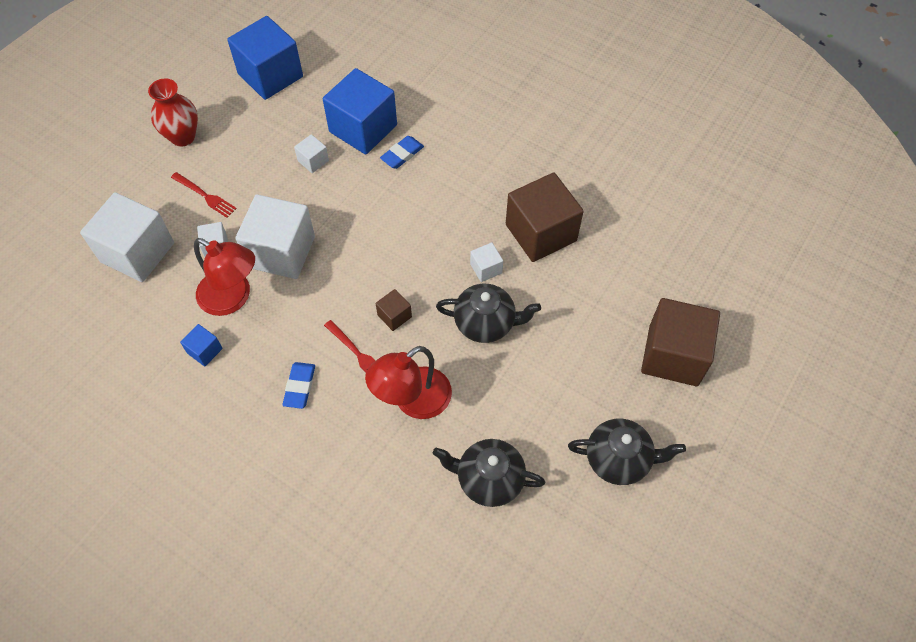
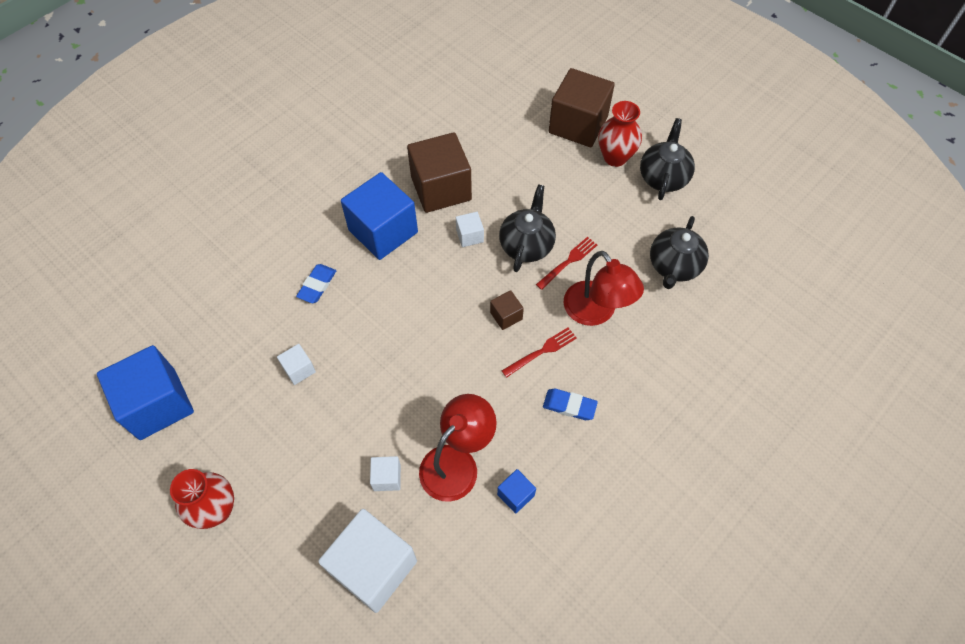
camera: 80 degrees left, 0 degrees up
(205, 196) = (314, 486): red fork -> red fork (568, 261)
(281, 252) = (410, 410): white cube -> none
(363, 128) = (270, 317): blue cube -> blue cube (383, 231)
(402, 154) = (317, 285): blue eraser -> blue eraser turned 60 degrees clockwise
(634, 401) = (615, 157): none -> red vase

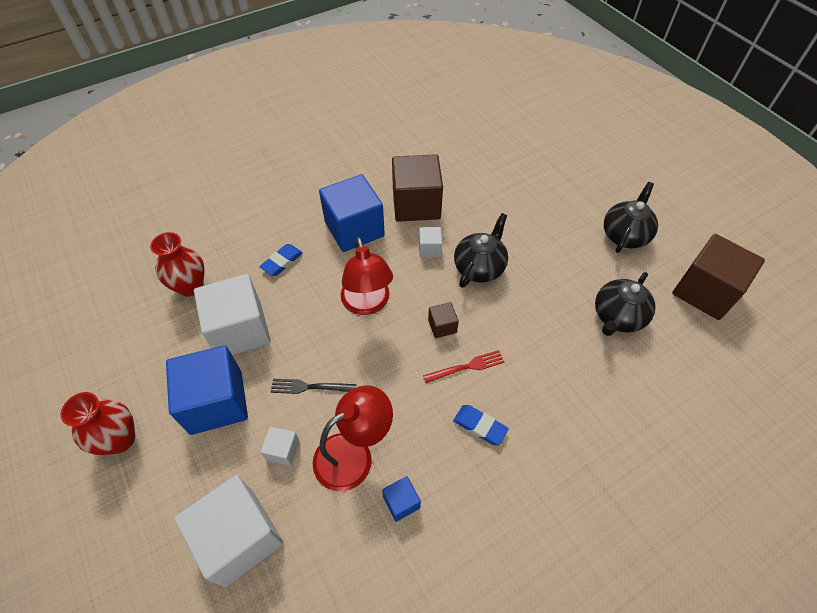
camera: 15 degrees right, 5 degrees down
(157, 404) = (110, 331): blue cube -> blue cube (216, 402)
(299, 369) = (240, 330): white cube -> white cube, size x2.23
(392, 410) = (309, 387): none -> black fork
(568, 261) = (515, 290): red fork -> none
(578, 124) = (554, 176): brown cube -> brown cube (704, 291)
(596, 312) = (529, 342): red lamp -> red lamp (367, 304)
(615, 157) = (582, 209): red vase -> red vase (190, 286)

